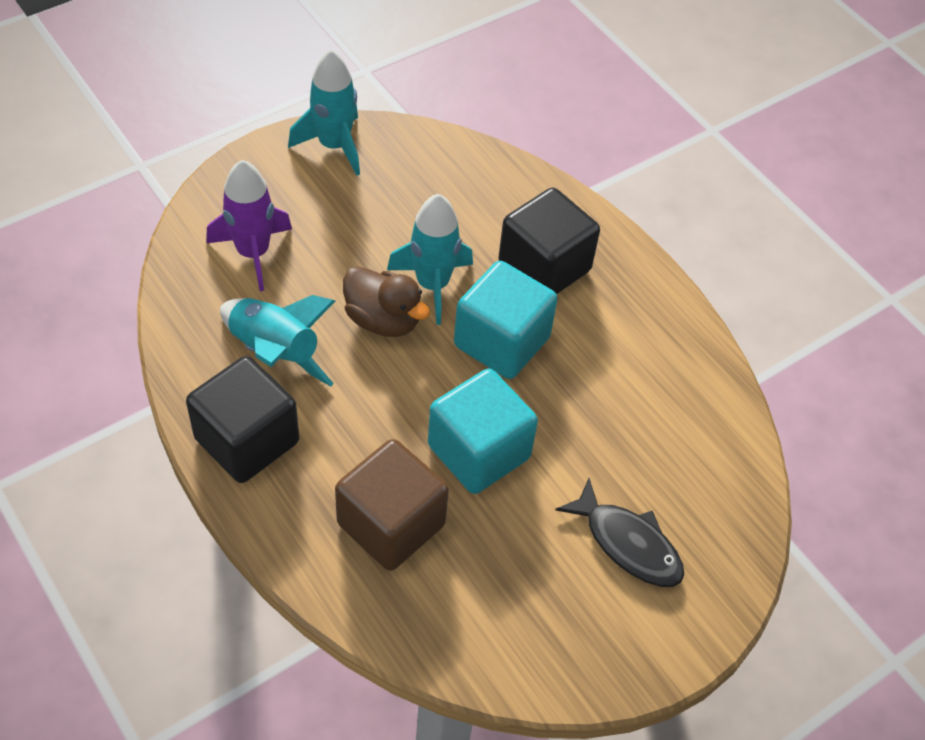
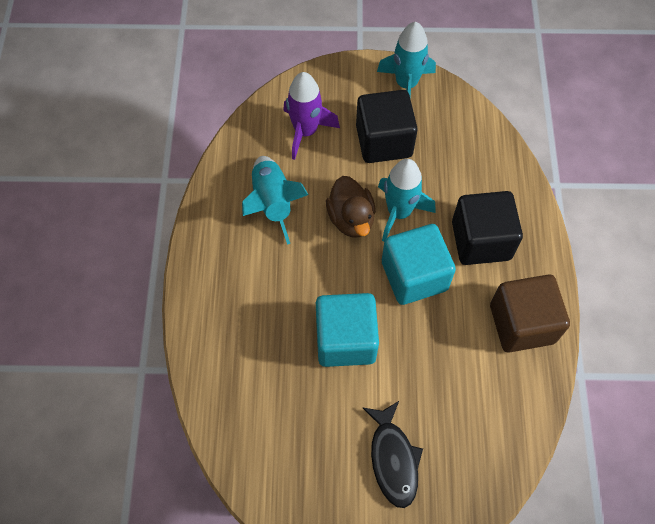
camera: 40 degrees right, 10 degrees up
(247, 440) = (217, 250): black cube -> black cube (384, 141)
(391, 524) = (260, 353): brown cube -> brown cube (521, 324)

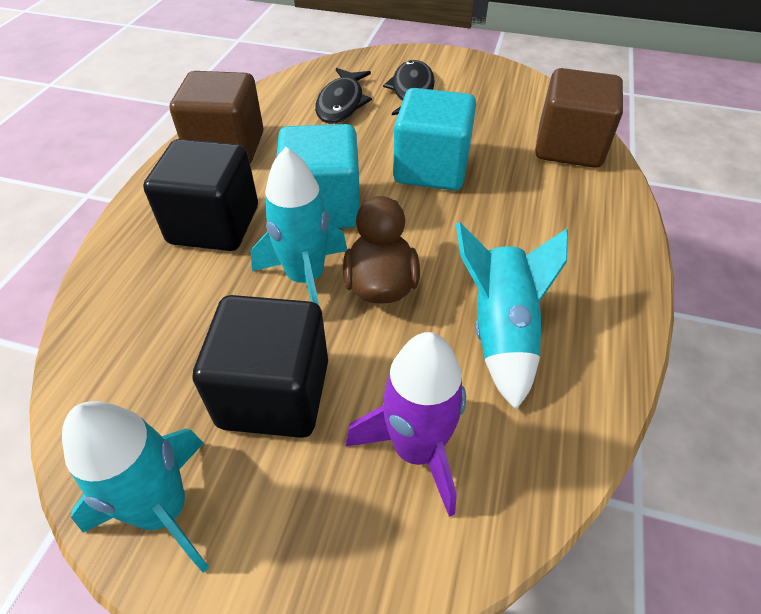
camera: 165 degrees left, 15 degrees down
(233, 400) = (569, 147): none -> brown cube
(454, 417) = (342, 103): none -> black fish

